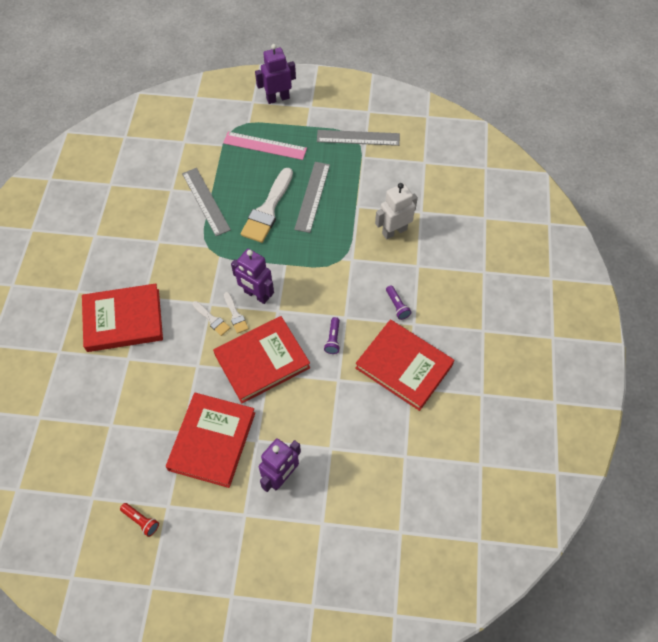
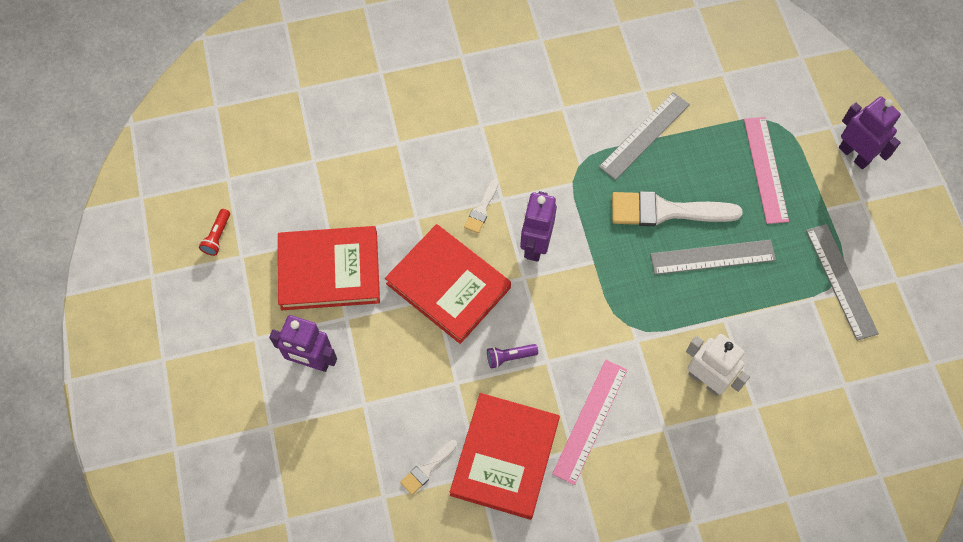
camera: 70 degrees right, 5 degrees up
(123, 320) = (443, 117): red book -> none
(235, 315) = (498, 232): white brush -> white brush (427, 469)
(397, 306) = (590, 421): purple flashlight -> pink ruler

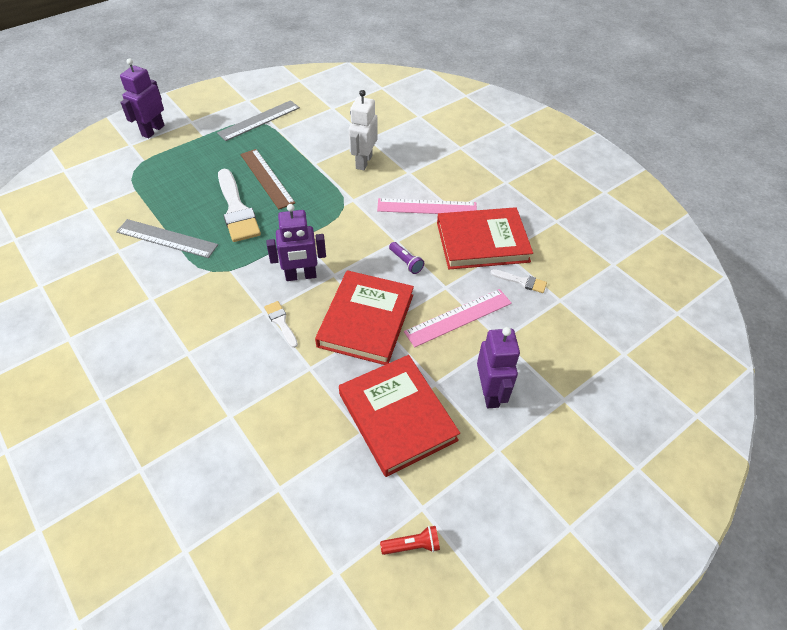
camera: 115 degrees left, 15 degrees down
(481, 209) = (281, 322): white brush -> white brush turned 120 degrees counterclockwise
(712, 257) = (267, 178): grey ruler -> brown ruler
(765, 169) = (179, 168): pink ruler -> pink ruler (458, 317)

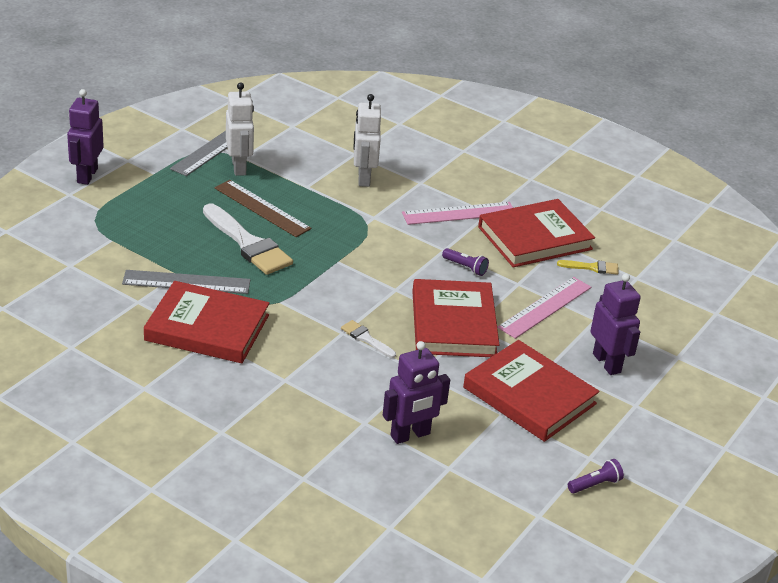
camera: 20 degrees left, 15 degrees down
(156, 286) = (207, 328): none -> red book
(270, 138) = (239, 167): none -> white robot
(301, 276) = (361, 295): purple robot -> purple robot (410, 435)
(412, 545) = (595, 484): red flashlight -> purple flashlight
(521, 281) = (592, 267): white brush -> yellow brush

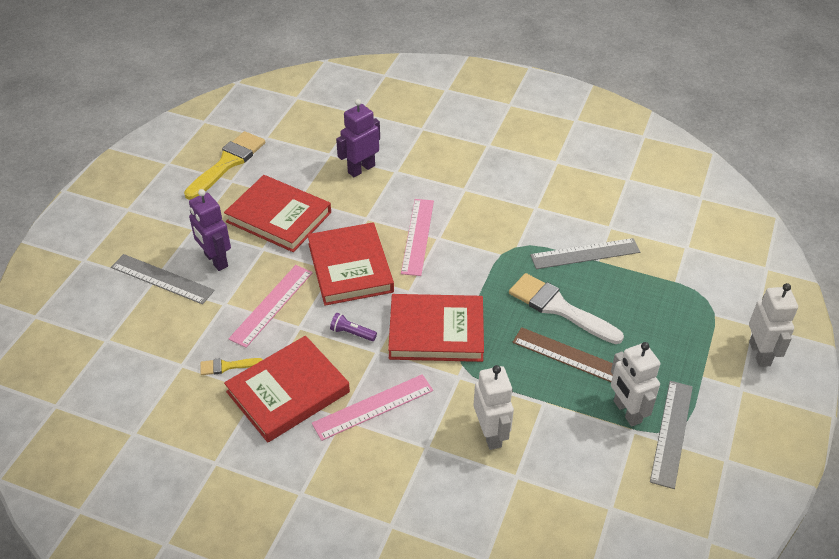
camera: 170 degrees right, 10 degrees up
(87, 175) = (760, 353): purple robot -> white robot
(207, 328) = (543, 216): red book -> red book (436, 332)
(366, 338) = (417, 236): white brush -> pink ruler
(595, 484) = (227, 163): purple flashlight -> yellow brush
(667, 356) = (162, 279): none -> grey ruler

